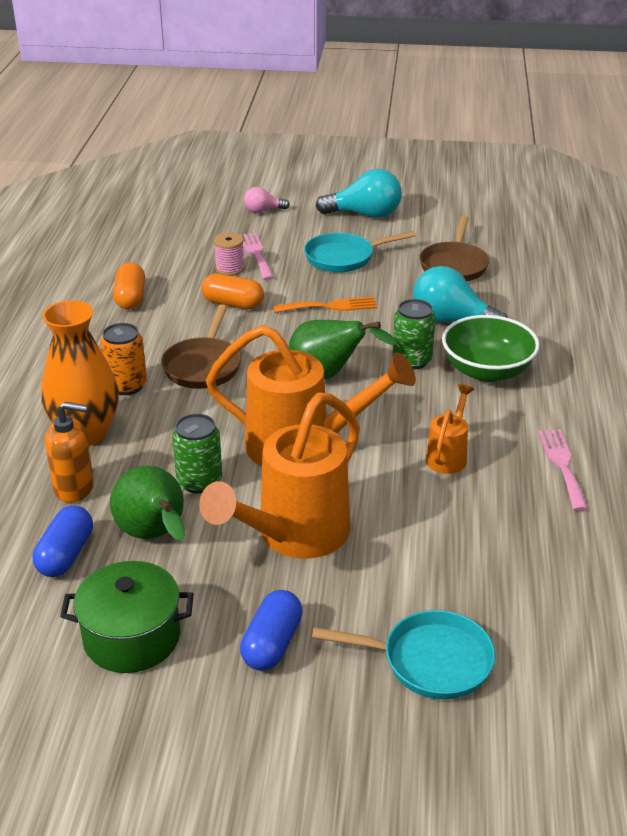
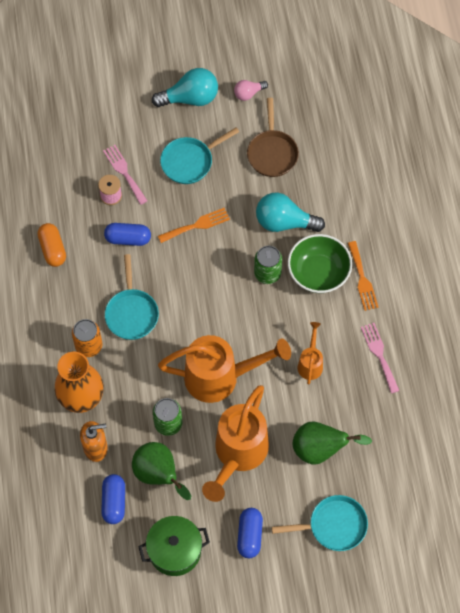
camera: 15 degrees left, 30 degrees up
(203, 366) = (131, 313): brown pan -> turquoise pan
(233, 304) = (128, 238): orange capsule -> blue capsule
(263, 211) = (110, 111): pink light bulb -> pink light bulb (248, 93)
(328, 376) = (217, 303): green pear -> green pear (320, 449)
(551, 386) = (362, 279): none -> orange fork

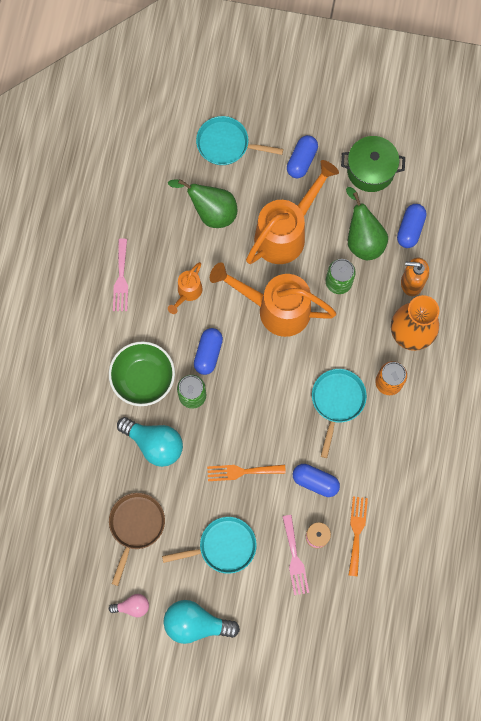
camera: 160 degrees left, 10 degrees up
(52, 249) = (394, 497): orange capsule -> none
(268, 315) = (208, 353): none -> blue capsule
(362, 279) = (104, 357): orange fork -> orange fork (357, 532)

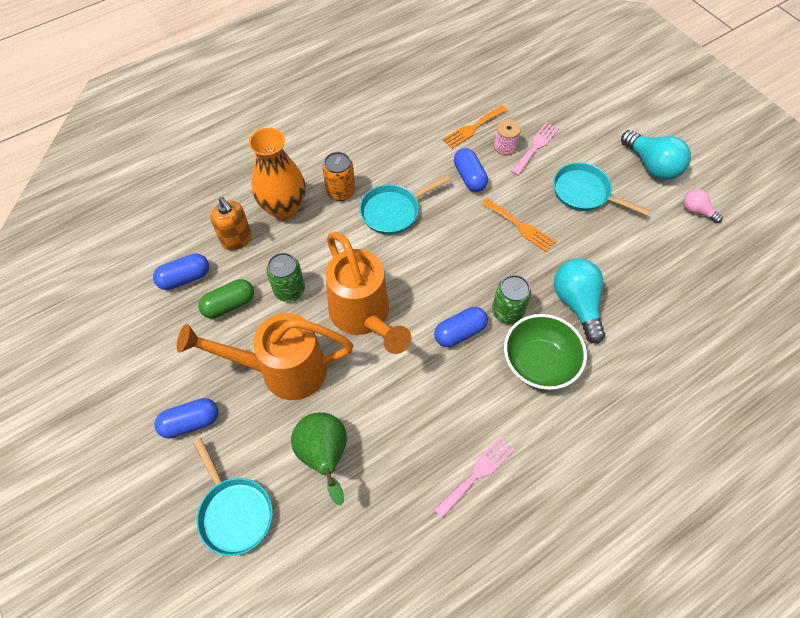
camera: 135 degrees left, 15 degrees down
(136, 526) = (647, 259): brown pan -> none
(187, 293) = (425, 400): orange watering can -> none
(363, 239) = (229, 305): green pear -> green capsule
(370, 170) = (149, 354): green pot -> none

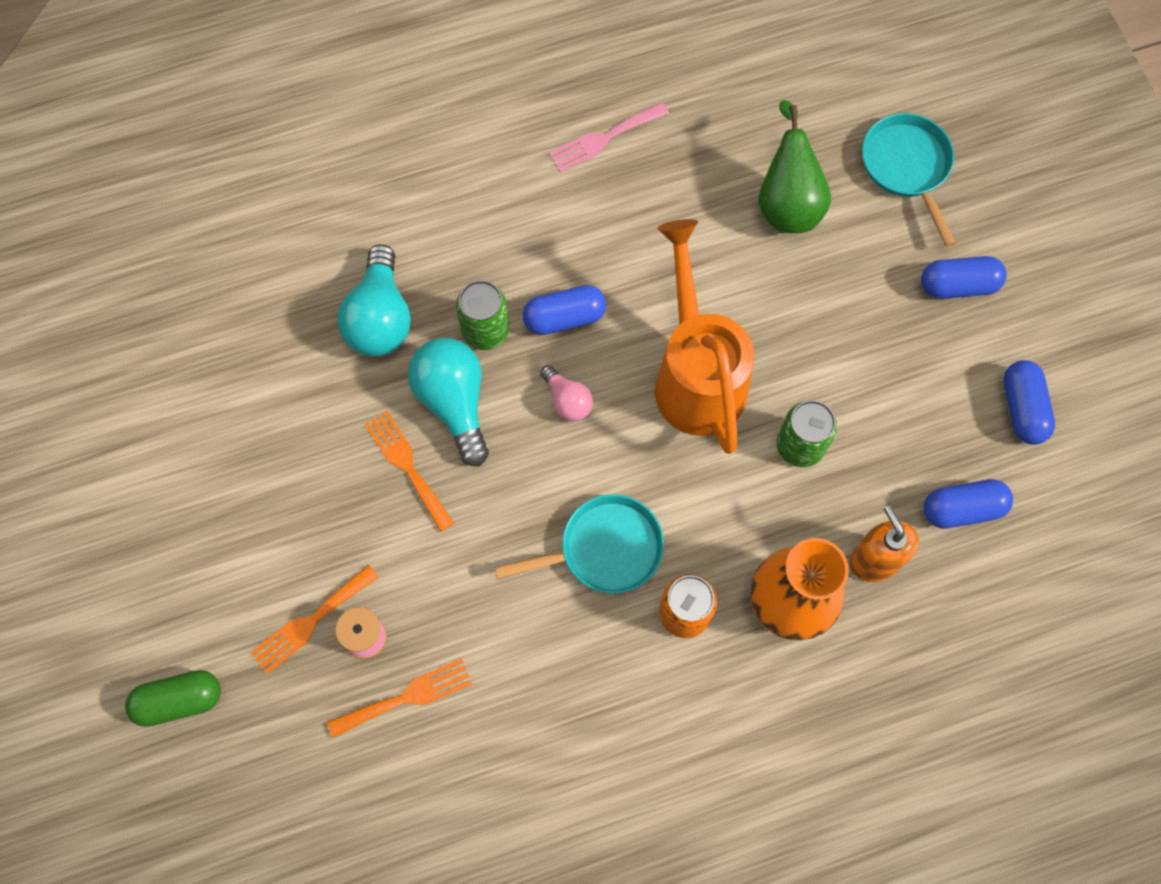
camera: 165 degrees left, 10 degrees up
(229, 305) = (895, 444): green capsule -> green capsule (179, 700)
(283, 370) = (826, 325): orange watering can -> none
(469, 177) = (453, 586): blue capsule -> blue capsule (1022, 408)
(536, 147) = (310, 622): pink fork -> orange fork
(539, 362) = (471, 249): green bowl -> none
(584, 193) = (274, 502): turquoise pan -> none
(652, 166) = (132, 527): turquoise light bulb -> turquoise light bulb (454, 402)
(696, 211) = (114, 421): pink light bulb -> pink light bulb (567, 400)

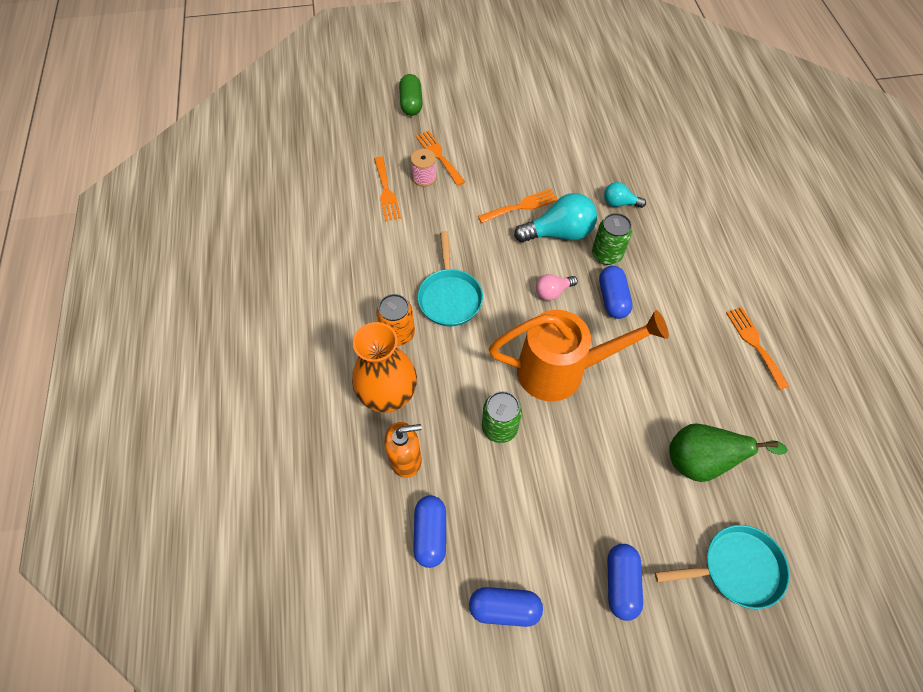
camera: 100 degrees right, 10 degrees down
(380, 318) = (619, 203): turquoise light bulb -> turquoise light bulb, size x0.55
(603, 139) = (755, 344): pink fork -> orange fork

